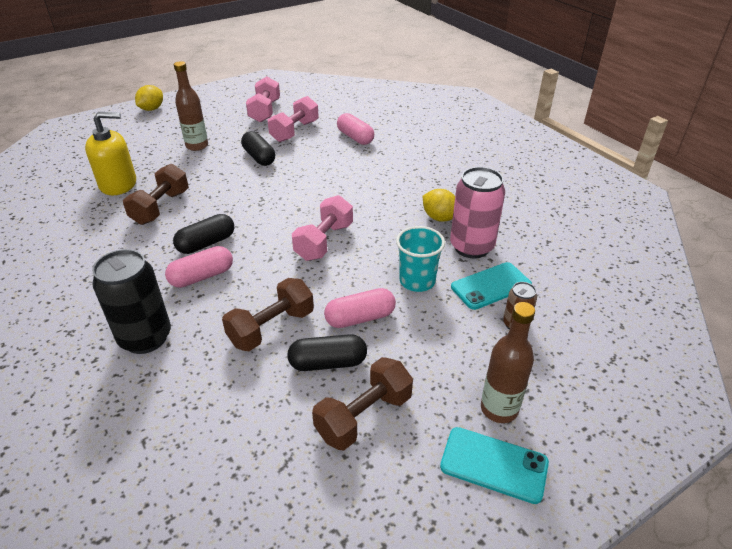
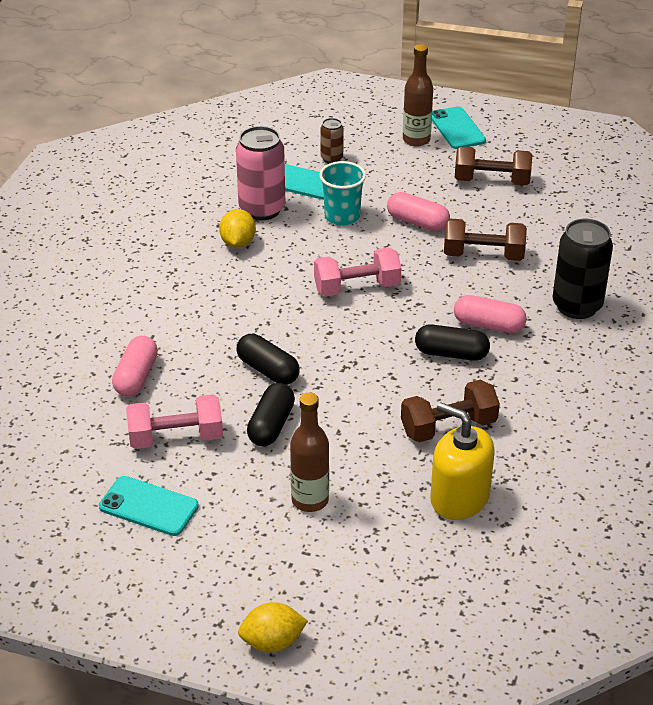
camera: 130 degrees left, 0 degrees up
(265, 111) = (148, 506): pink dumbbell -> turquoise phone
(328, 363) = (475, 214): black capsule -> black capsule (268, 370)

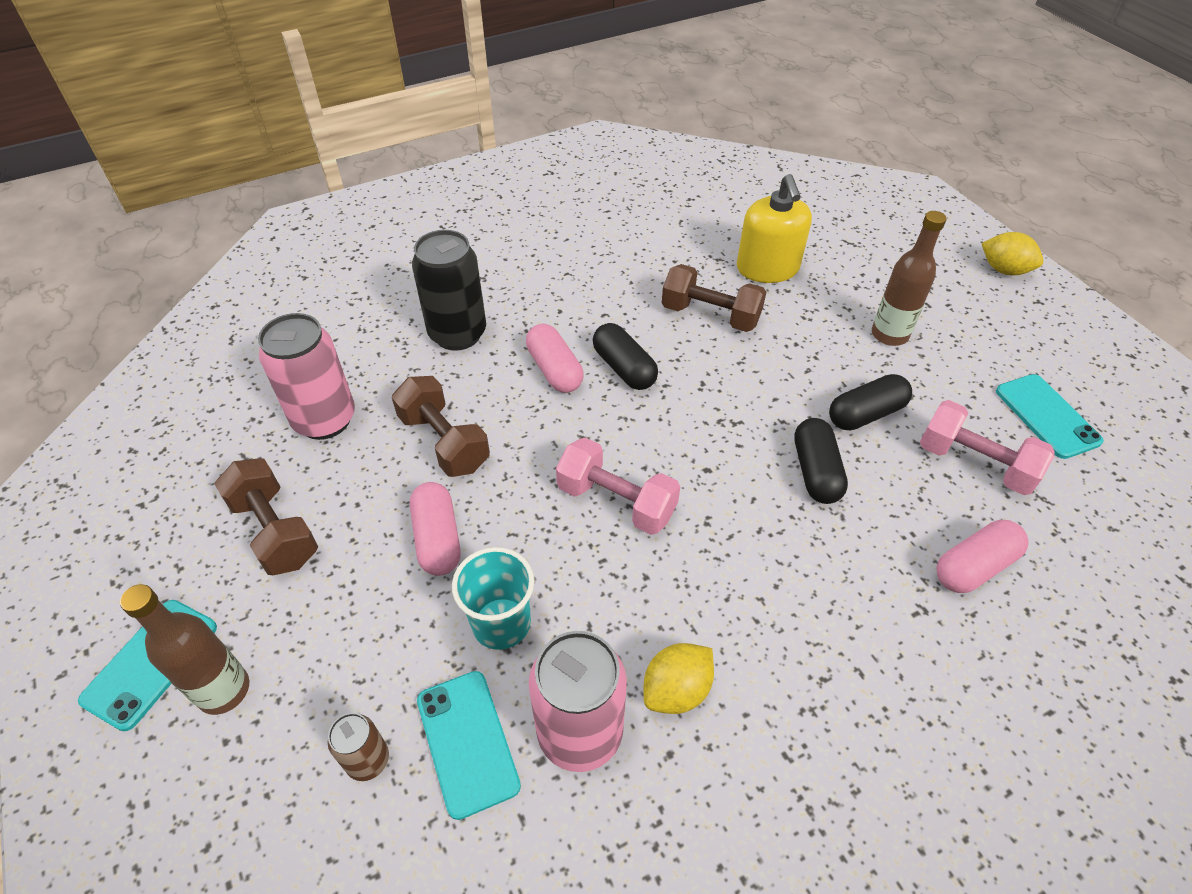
camera: 135 degrees left, 10 degrees up
(558, 225) = (324, 420): none -> pink can

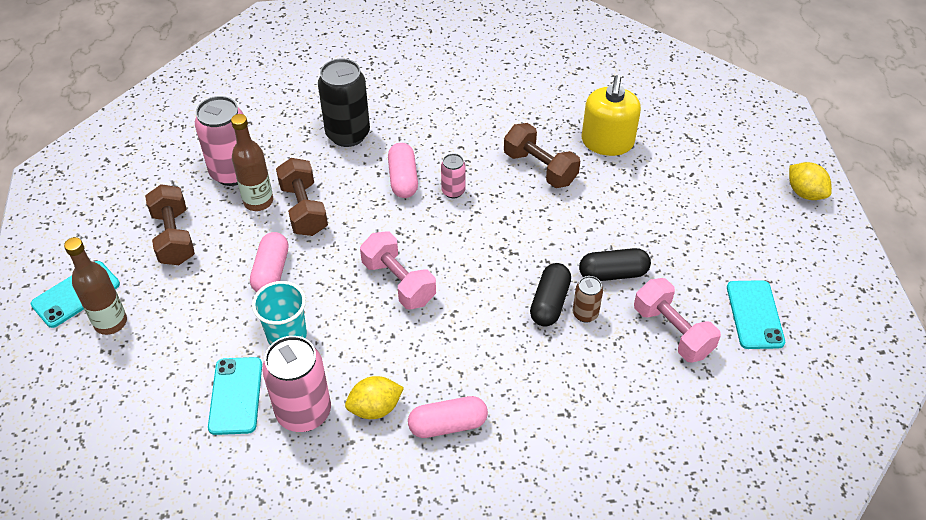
camera: 20 degrees right, 0 degrees up
(368, 760) = (175, 386): brown can -> brown can (585, 314)
(624, 368) = (453, 191): black capsule -> pink can
(889, 335) = (671, 220): brown bottle -> brown bottle (258, 201)
(974, 567) = (622, 398): pink capsule -> pink capsule (448, 425)

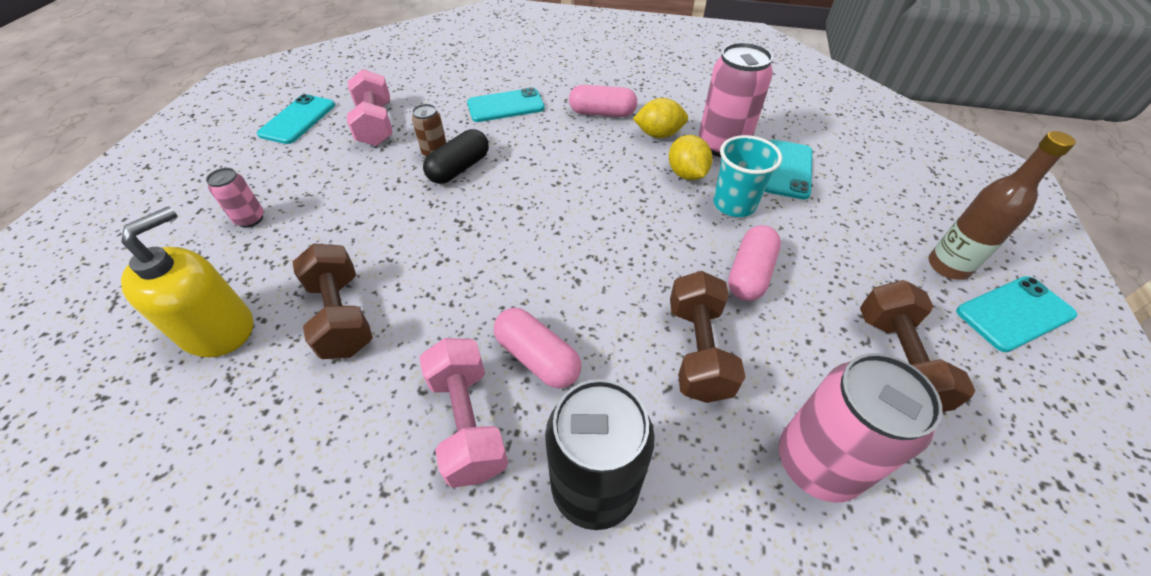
camera: 160 degrees left, 0 degrees up
(258, 201) = (768, 386): brown bottle -> none
(398, 282) = (600, 224): pink dumbbell -> pink dumbbell (468, 422)
(403, 179) = (537, 358): pink capsule -> pink capsule turned 60 degrees counterclockwise
(453, 191) = (478, 316): pink can -> pink can (250, 219)
(561, 403) = (505, 106): none -> turquoise phone
(613, 273) = (378, 176): black capsule -> none
(805, 193) = (103, 197): yellow lemon -> yellow lemon (686, 174)

